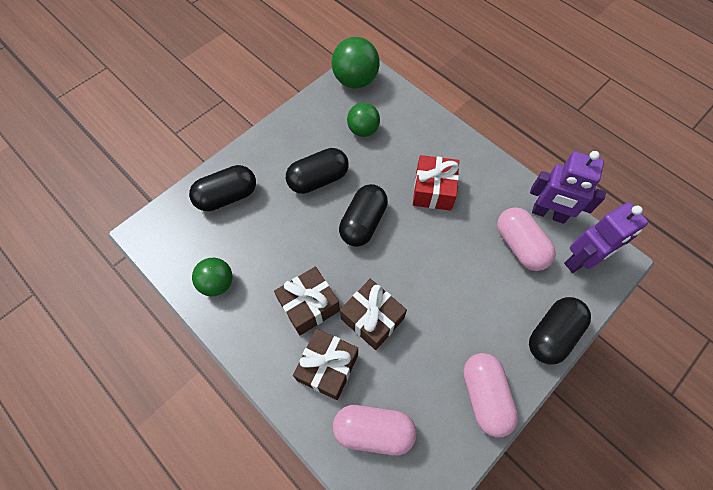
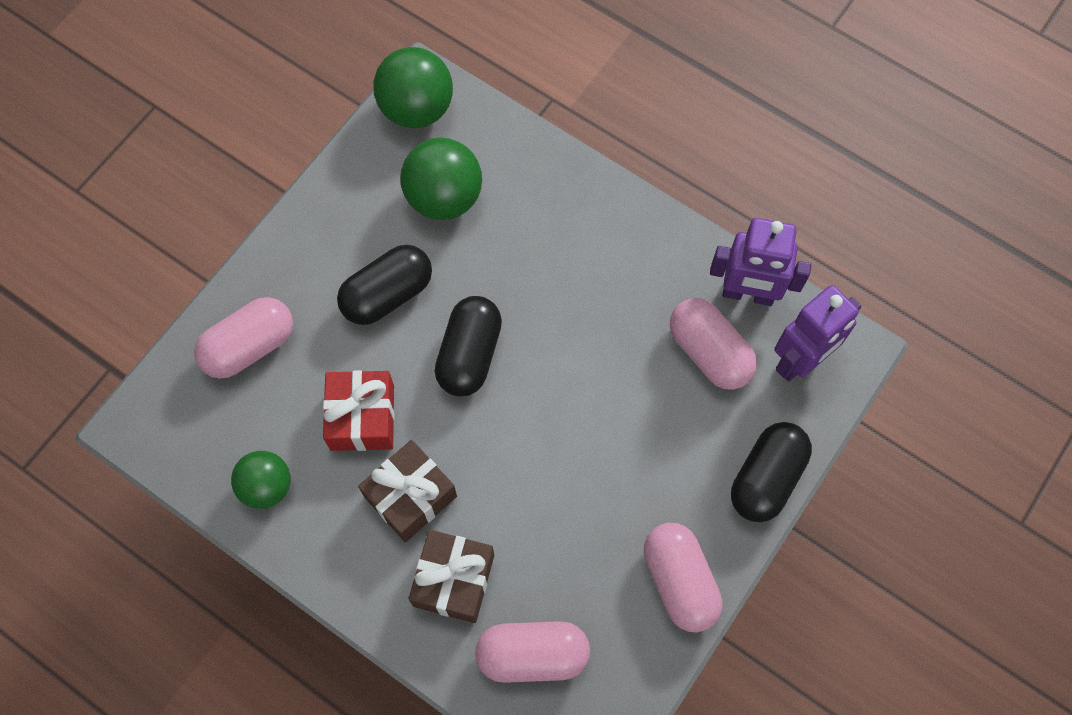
camera: 10 degrees left, 5 degrees up
(227, 196) = (249, 346): black capsule -> pink capsule
(363, 130) = (444, 197): green ball -> green ball, size x1.52
(372, 318) = (506, 499): brown gift -> none
(433, 190) = (569, 283): red gift -> red gift (362, 417)

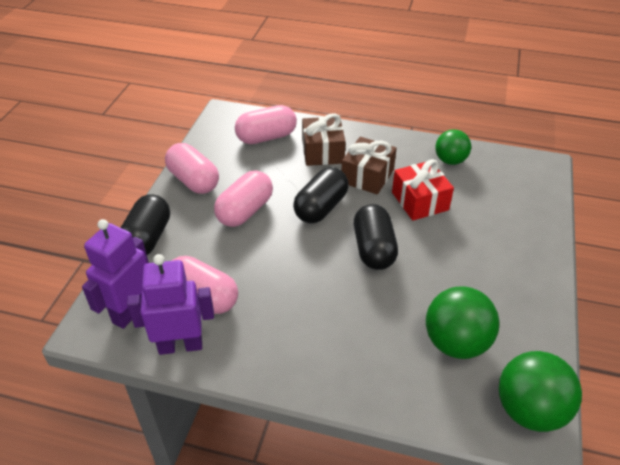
camera: 160 degrees right, 25 degrees down
(249, 346) = (515, 215): pink capsule -> pink capsule (245, 211)
(387, 294) = (451, 267): black capsule -> black capsule (321, 208)

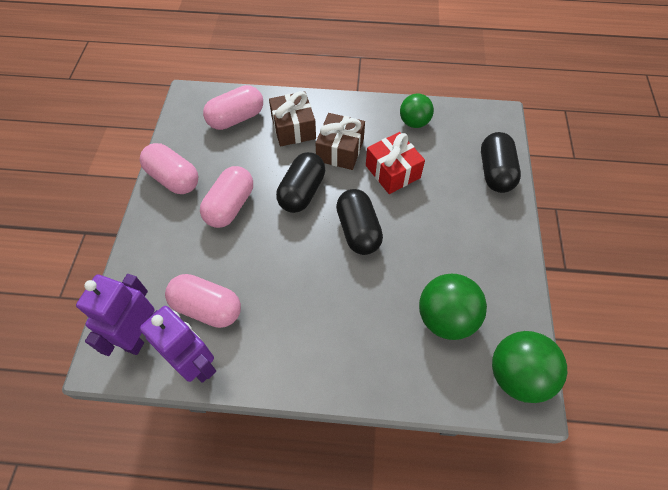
camera: 10 degrees left, 15 degrees up
(147, 238) = (141, 251): black capsule -> black capsule (495, 172)
(180, 345) = (195, 363): purple robot -> purple robot turned 60 degrees clockwise

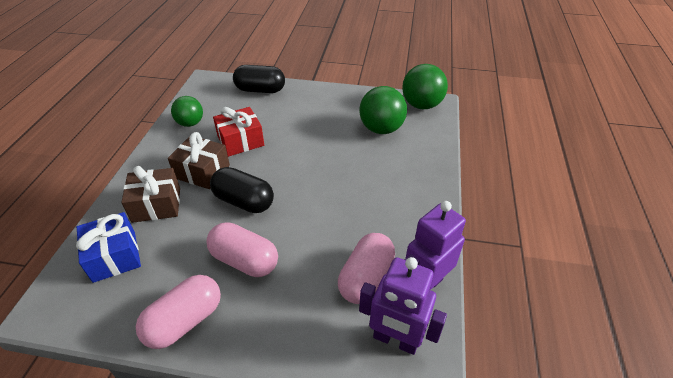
camera: 85 degrees left, 15 degrees down
(236, 118) = (114, 256): pink capsule -> blue gift
(358, 230) = (297, 167): black capsule -> none

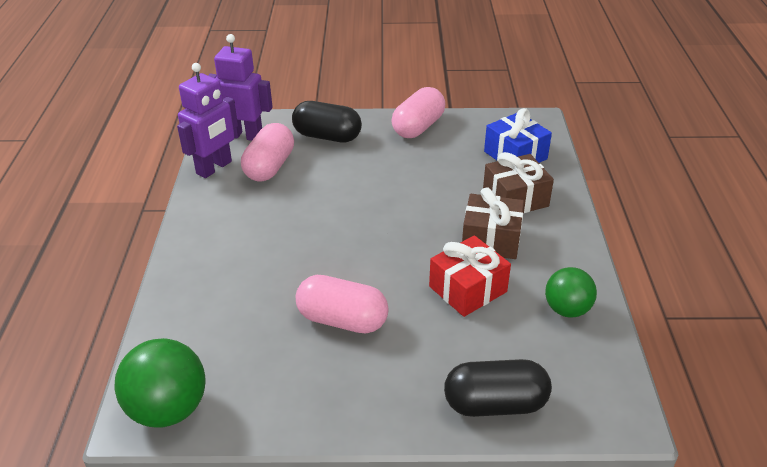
camera: 170 degrees right, 5 degrees down
(244, 201) = (418, 213): black capsule -> black capsule (327, 136)
(244, 260) = (389, 166): pink capsule -> pink capsule (342, 320)
(381, 129) = (250, 341): green ball -> none

